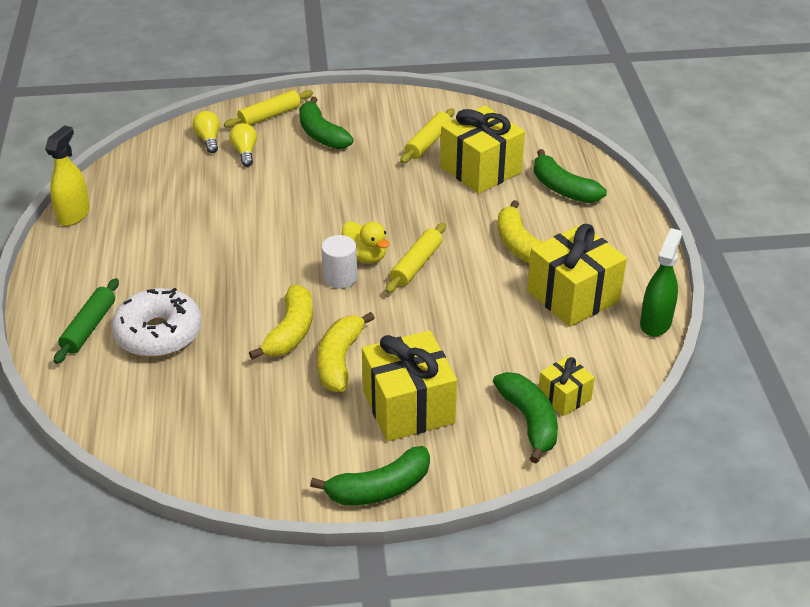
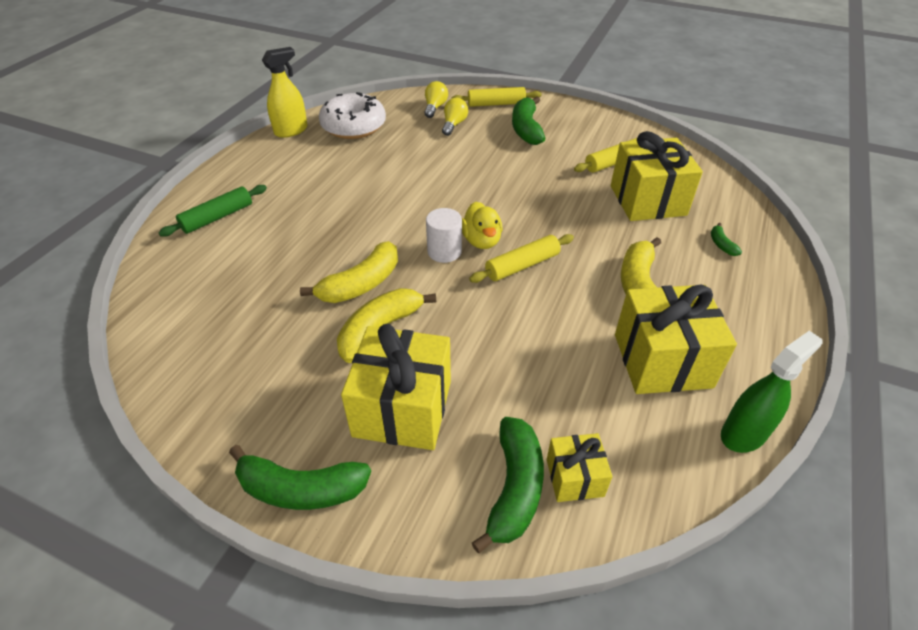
camera: 30 degrees right, 5 degrees up
(158, 334) = (260, 243): white donut -> white donut (353, 126)
(563, 188) = (721, 244): green banana -> green banana, size x0.47

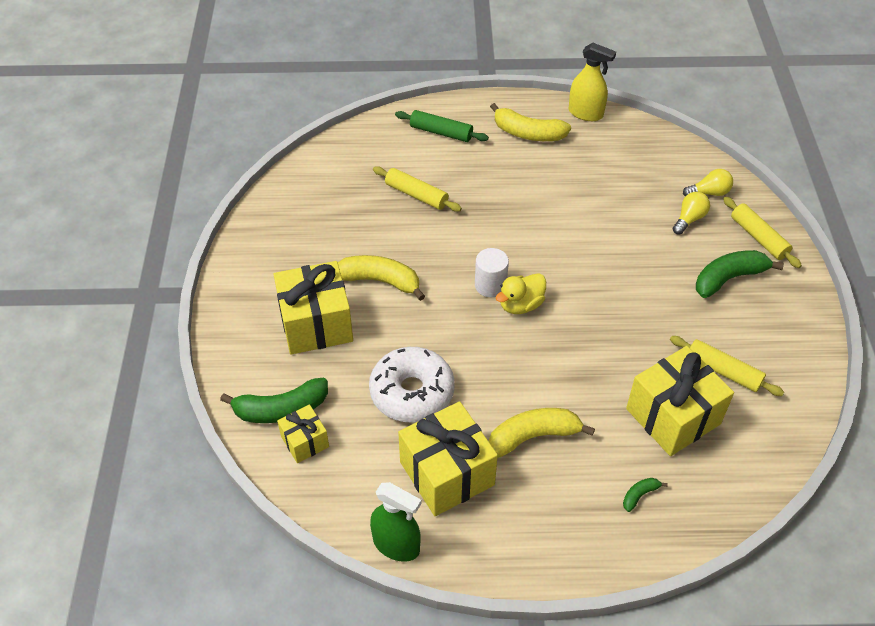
camera: 65 degrees right, 5 degrees up
(301, 489) = (232, 299): green banana -> none
(353, 126) = (626, 150): white donut -> white donut (412, 392)
(361, 284) = (420, 250): yellow banana -> yellow banana (528, 133)
(454, 124) = (689, 219): yellow light bulb -> yellow light bulb turned 45 degrees counterclockwise
(522, 265) = (506, 344): yellow rolling pin -> yellow rolling pin (416, 195)

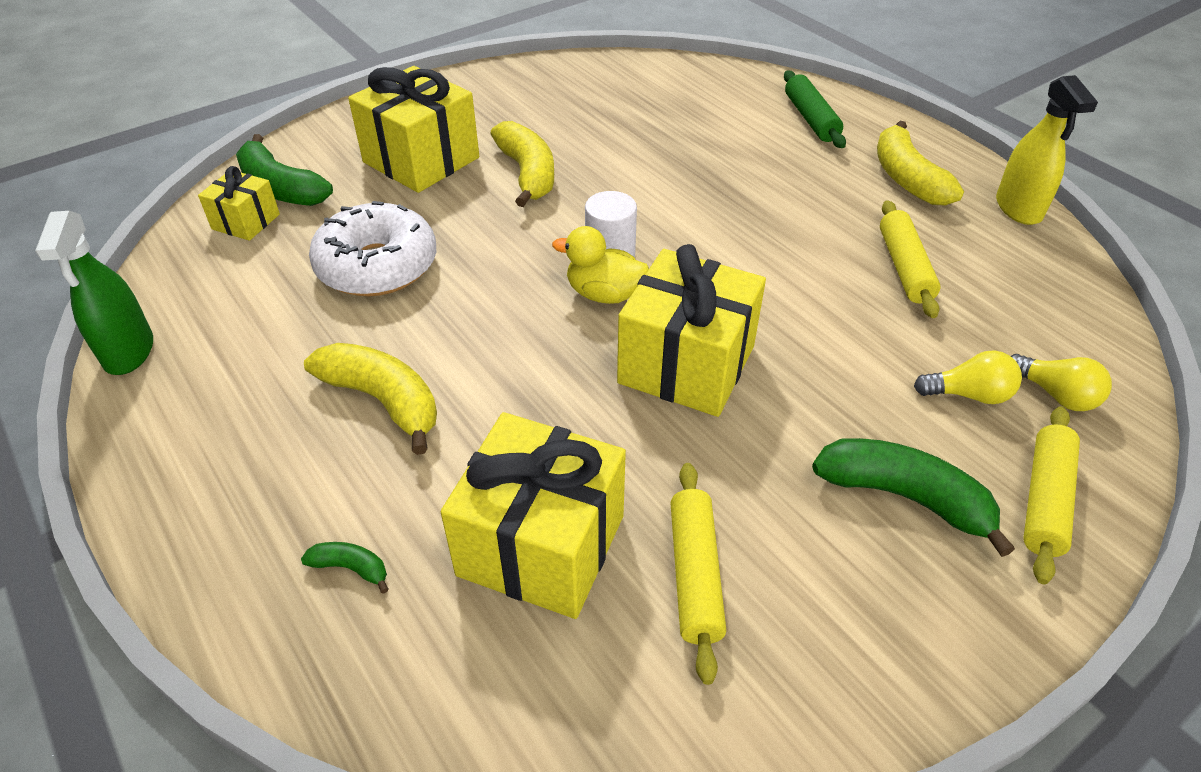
camera: 55 degrees right, 5 degrees down
(416, 195) = (689, 143): yellow rolling pin -> yellow rolling pin (904, 267)
(447, 473) = (267, 347): yellow gift -> yellow gift (686, 364)

